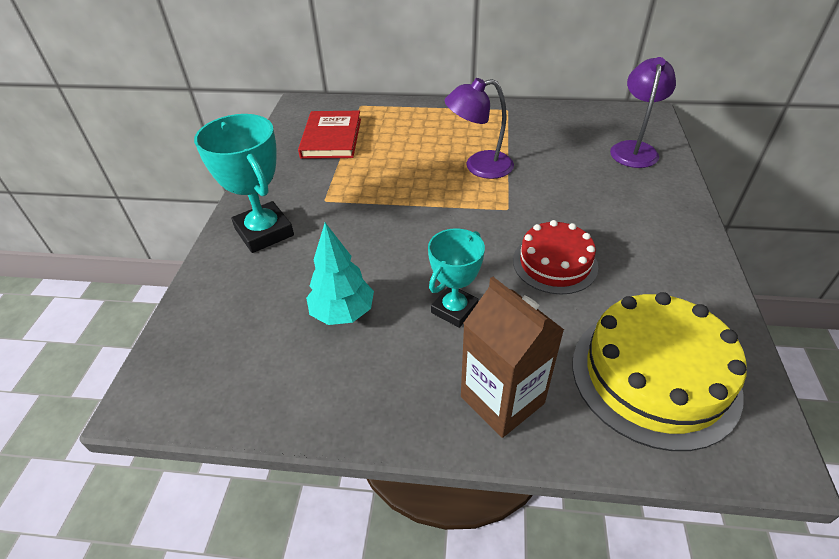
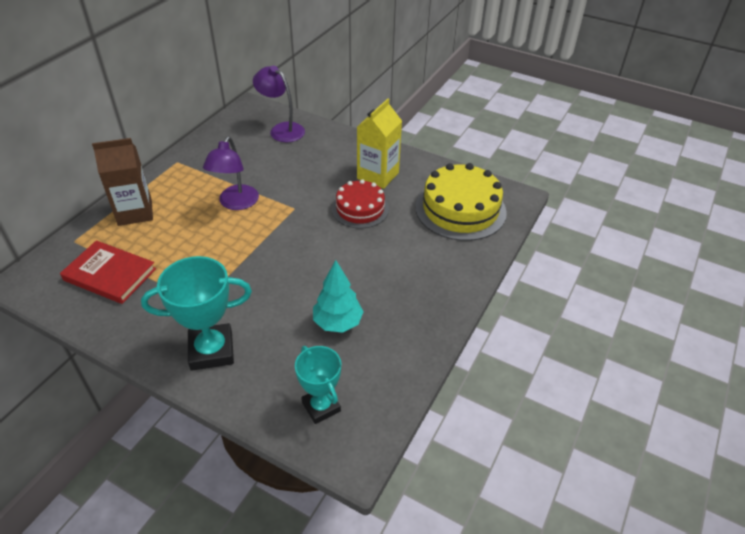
camera: 70 degrees left, 0 degrees up
(454, 309) = (369, 267): turquoise trophy -> turquoise trophy (321, 406)
(502, 400) = (447, 271): brown carton -> brown carton (135, 212)
(637, 257) = (378, 175): none -> yellow carton

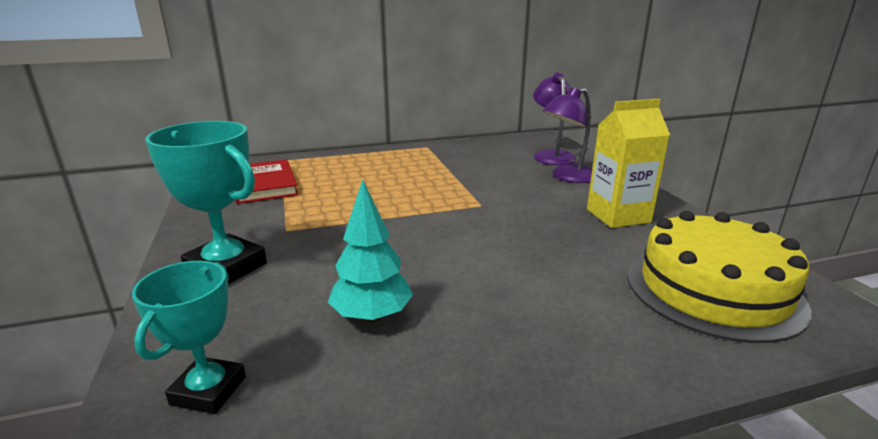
camera: 45 degrees right, 20 degrees down
(135, 212) = (347, 161): brown carton -> none
(236, 203) = (431, 183): purple lamp -> purple lamp (567, 177)
(360, 209) = (555, 232): red cake -> none

